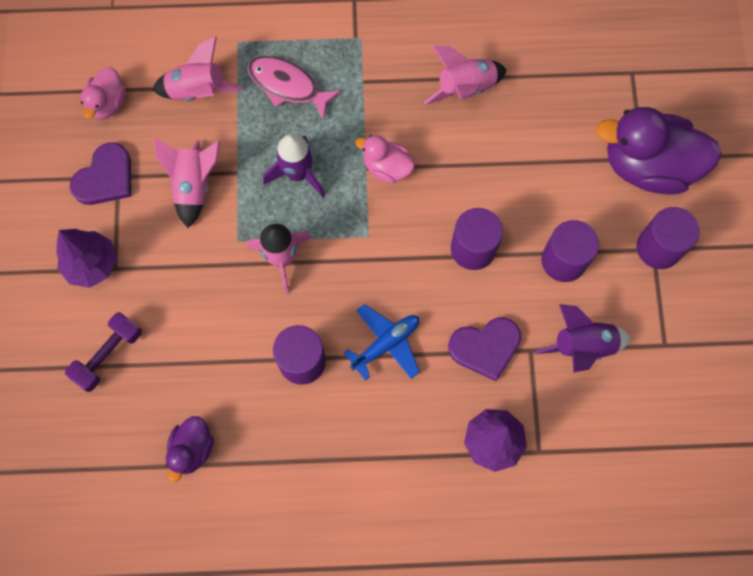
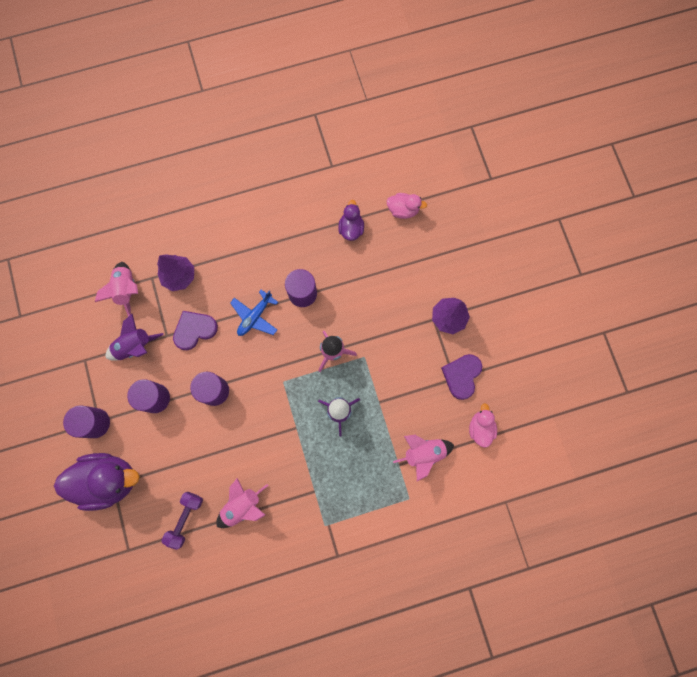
camera: 165 degrees right, 5 degrees up
(108, 355) = (418, 267): purple dumbbell -> purple dumbbell (185, 519)
(194, 185) = (403, 385): pink rocket -> pink rocket (127, 290)
(287, 86) = (364, 473): pink fish -> none
(387, 167) = (282, 431): pink duck -> pink duck (403, 210)

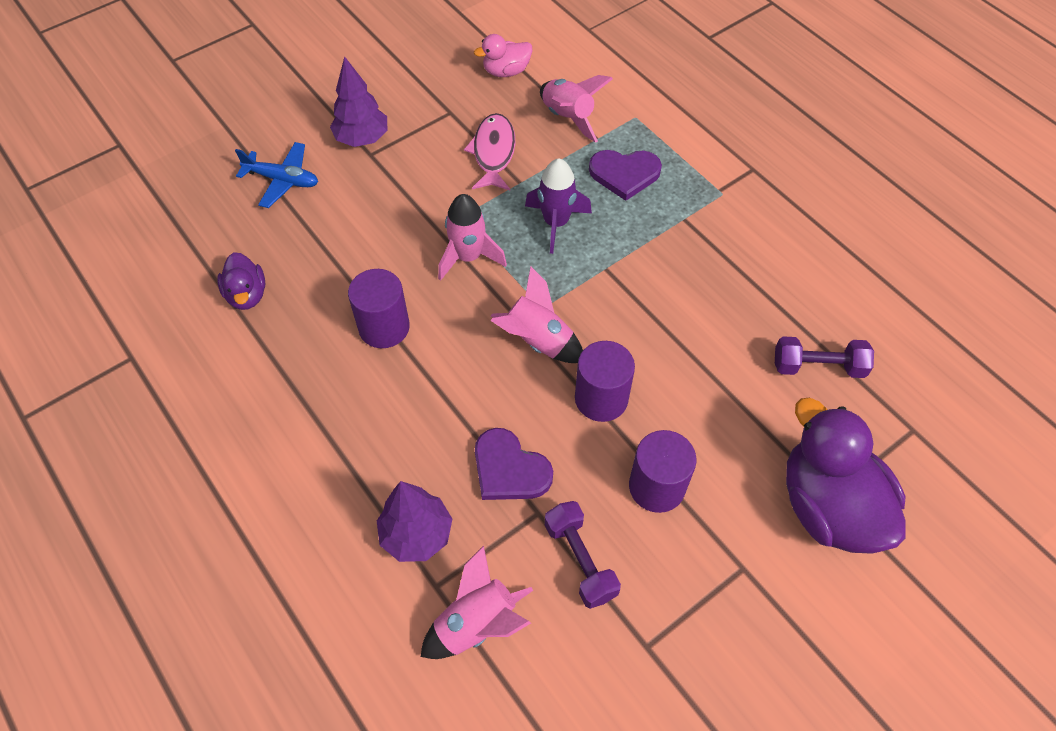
camera: 110 degrees left, 20 degrees down
(95, 423) = (749, 572): purple cylinder -> none
(135, 346) = (580, 560): purple rocket -> purple dumbbell
(242, 505) = (753, 298): pink rocket -> pink rocket (538, 341)
(255, 316) = (449, 382): blue plane -> blue plane (282, 180)
(351, 228) = (247, 295): purple duck -> purple duck turned 90 degrees counterclockwise
(403, 210) = (197, 235): pink duck -> none
(409, 394) = (493, 152): none -> pink fish
(462, 376) = (442, 105): purple heart -> purple heart (624, 174)

